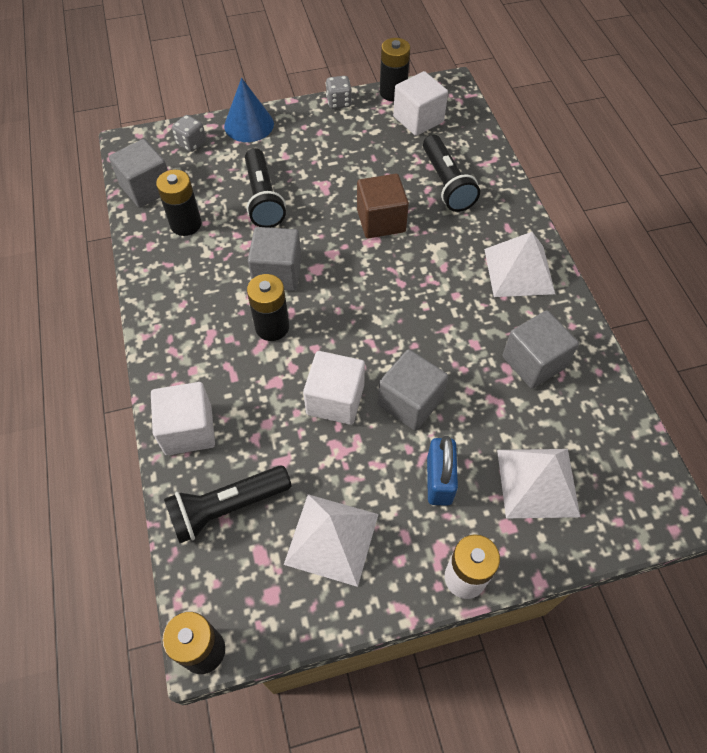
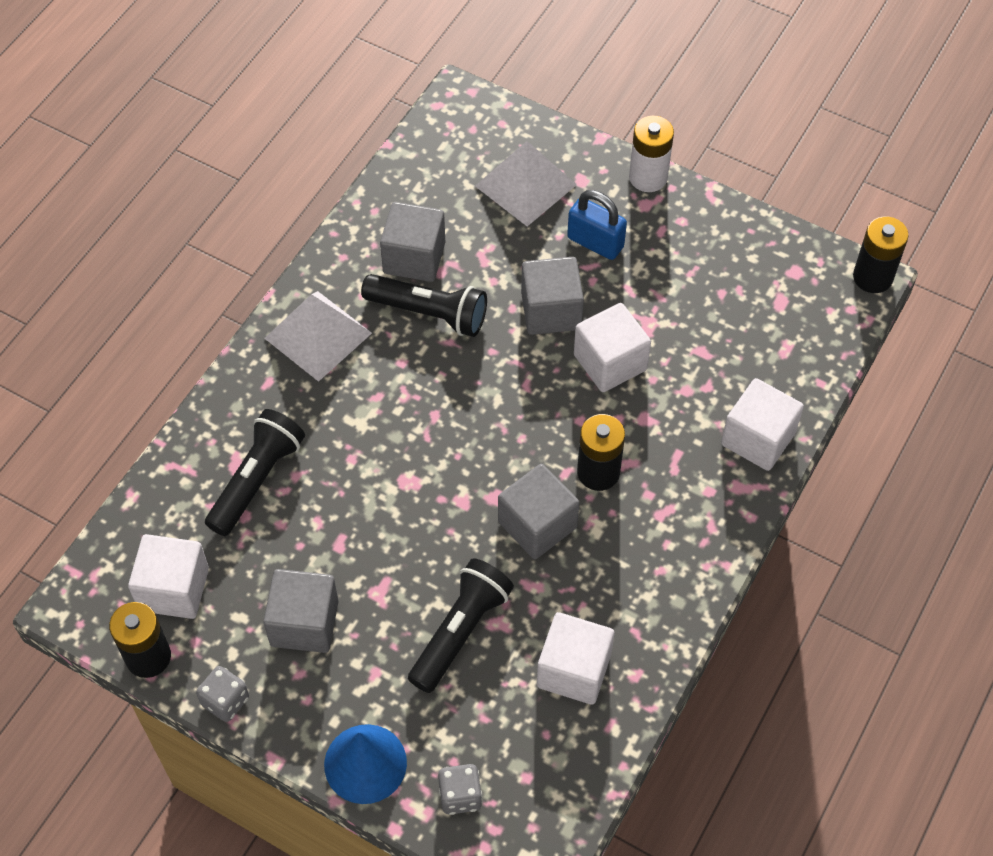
camera: 135 degrees left, 0 degrees up
(147, 188) = (573, 765): grey cube -> grey cube (304, 623)
(186, 224) = (574, 670): black battery -> white cube
(227, 507) = (777, 353): black flashlight -> black flashlight (429, 313)
(331, 538) = (717, 270): white pyramid -> none
(381, 221) = (374, 495): brown cube -> none
(439, 480) = (595, 242): blue padlock -> blue padlock turned 75 degrees clockwise

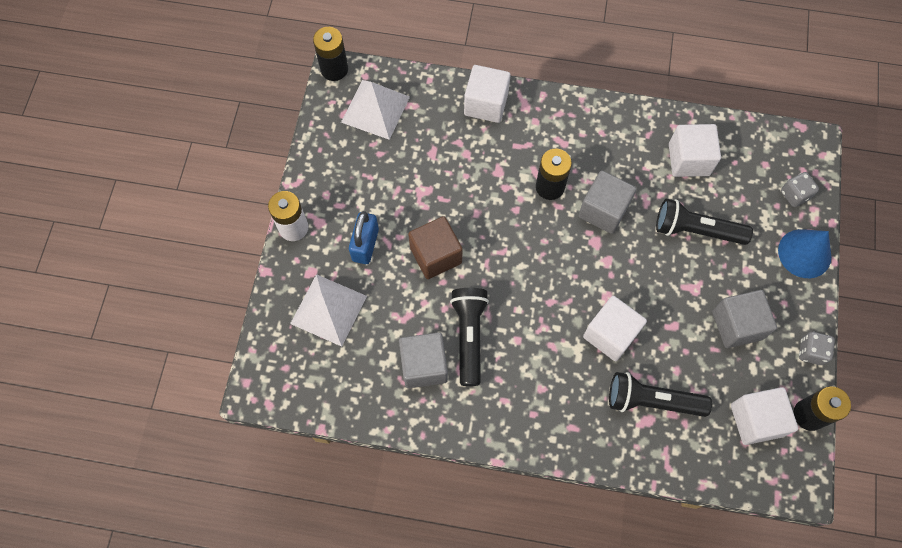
camera: 110 degrees left, 10 degrees up
(318, 335) = (518, 408): white pyramid -> white pyramid (375, 109)
(551, 311) = (435, 255): grey cube -> brown cube
(610, 362) = (463, 205): white cube -> white cube (610, 334)

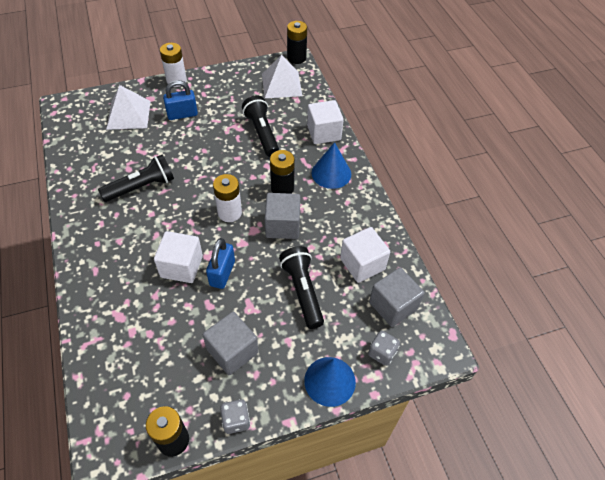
camera: 60 degrees right, 15 degrees down
(424, 365) = (109, 172): grey cube -> grey cube (393, 306)
(435, 255) = (193, 149): brown cube -> none
(552, 127) = (331, 173): none -> blue cone
(558, 256) = (229, 213): none -> white battery
(638, 297) = (222, 273): none -> blue padlock
(652, 400) = (137, 313): black flashlight -> black flashlight (262, 133)
(756, 420) = (150, 397): white cube -> none

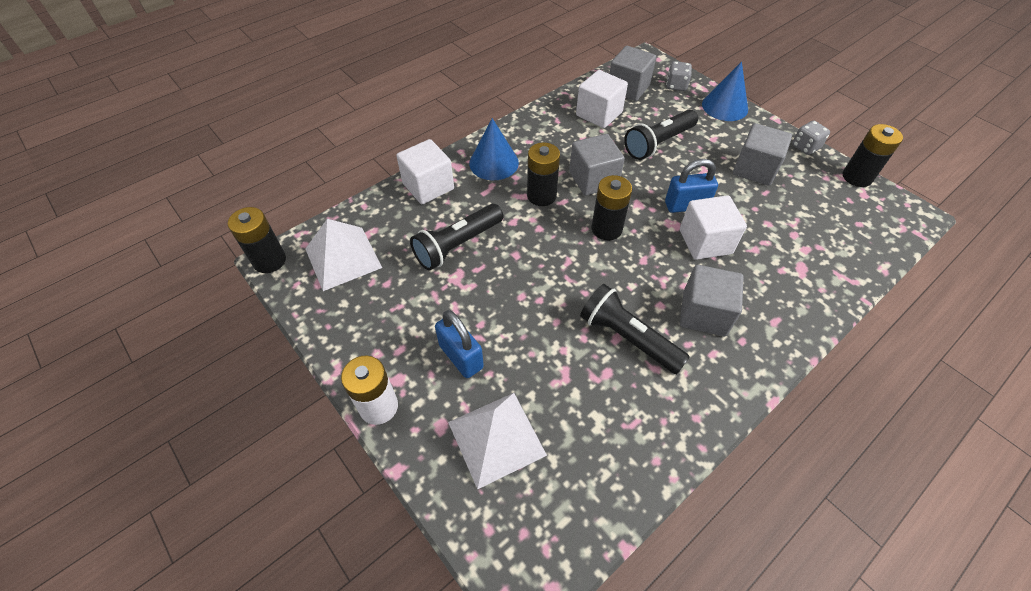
camera: 110 degrees left, 0 degrees up
(129, 233) = (704, 313): none -> grey cube
(229, 213) = (606, 229): white battery -> black battery

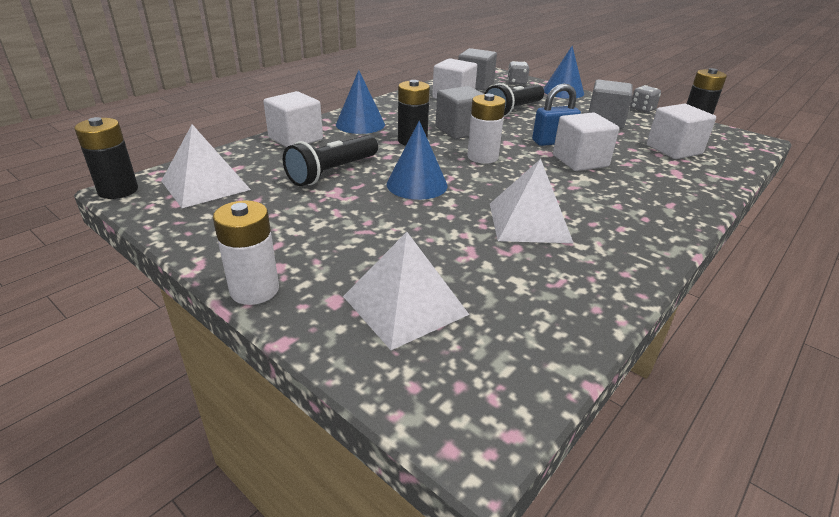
camera: 10 degrees left, 20 degrees down
(461, 356) = (350, 245): blue padlock -> none
(533, 271) = (417, 184): none -> blue cone
(606, 229) = (482, 157): black battery -> white battery
(628, 337) = (529, 222): black flashlight -> white pyramid
(704, 313) = (599, 203): grey cube -> none
(813, 227) = (674, 149): none -> white cube

